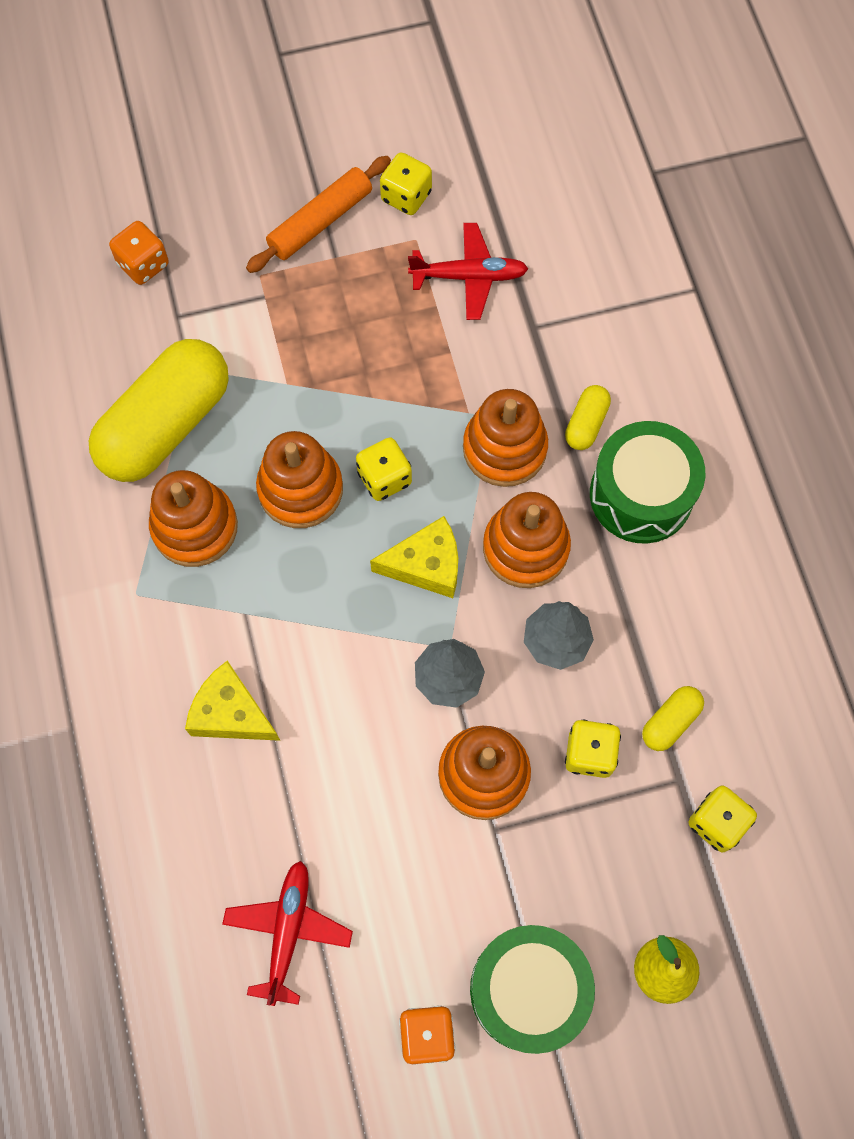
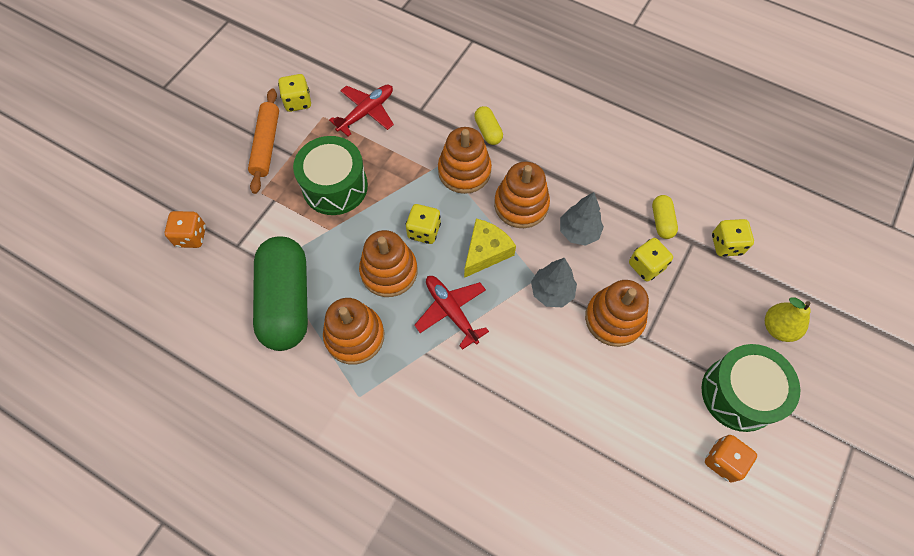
camera: 45 degrees left, 5 degrees down
(166, 425) = (286, 301): yellow capsule -> green capsule
(231, 713) = (470, 406): yellow cheese -> none
(288, 931) = (611, 481): red plane -> red plane (451, 311)
(641, 494) = (544, 140): green drum -> green drum (335, 186)

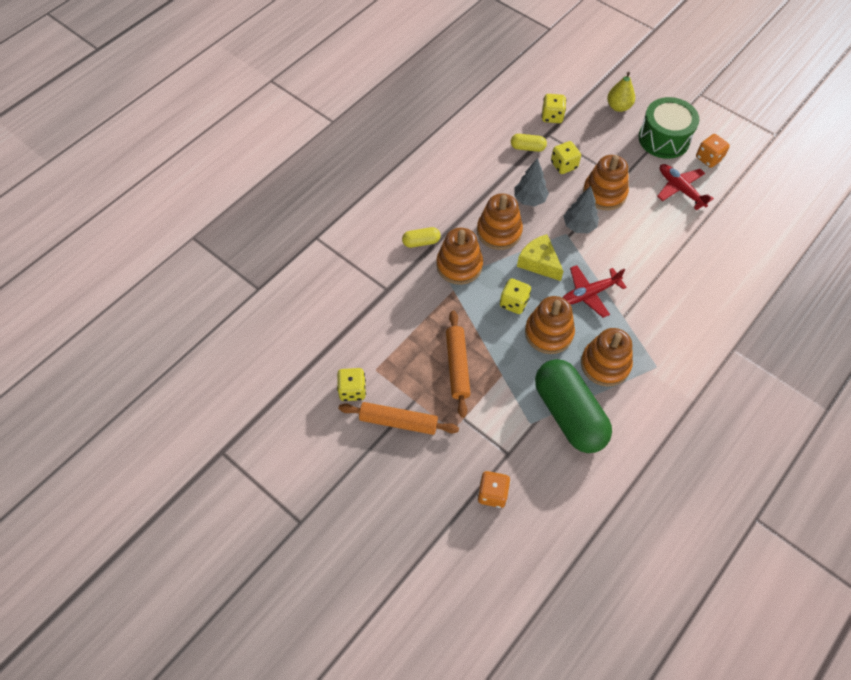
camera: 80 degrees left, 5 degrees down
(286, 301) = (569, 414): green capsule -> green capsule turned 60 degrees clockwise
(335, 186) = (457, 366): green drum -> orange rolling pin
(366, 112) = (379, 332): red plane -> red plane (680, 189)

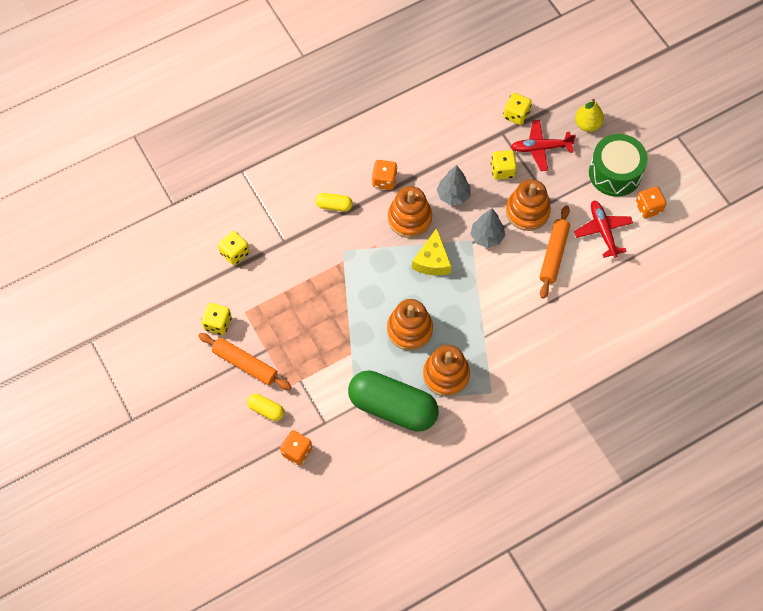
camera: 20 degrees right, 5 degrees up
(457, 366) = (316, 332): orange rolling pin -> orange rolling pin (553, 254)
(459, 205) = (384, 180): none -> orange dice
(459, 265) = (358, 239): orange stacking toy -> none
(514, 303) = (391, 291): yellow dice -> yellow dice (235, 253)
(527, 148) = (476, 141): yellow capsule -> yellow capsule (266, 410)
(539, 262) = (432, 260): yellow cheese -> yellow cheese turned 150 degrees counterclockwise
(569, 414) = (392, 407): green capsule -> green capsule turned 60 degrees counterclockwise
(589, 294) = (464, 305): red plane -> red plane (540, 148)

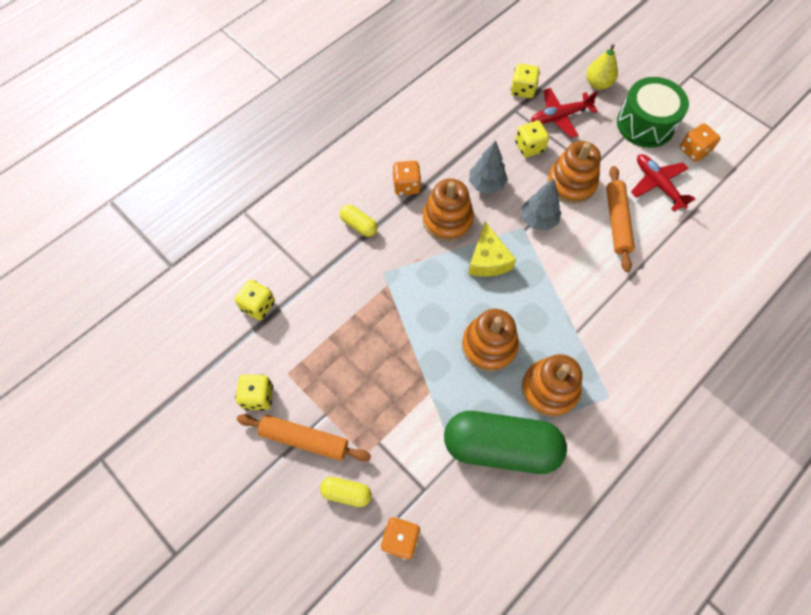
camera: 15 degrees left, 0 degrees up
(334, 206) = (359, 225): yellow capsule -> yellow capsule turned 45 degrees clockwise

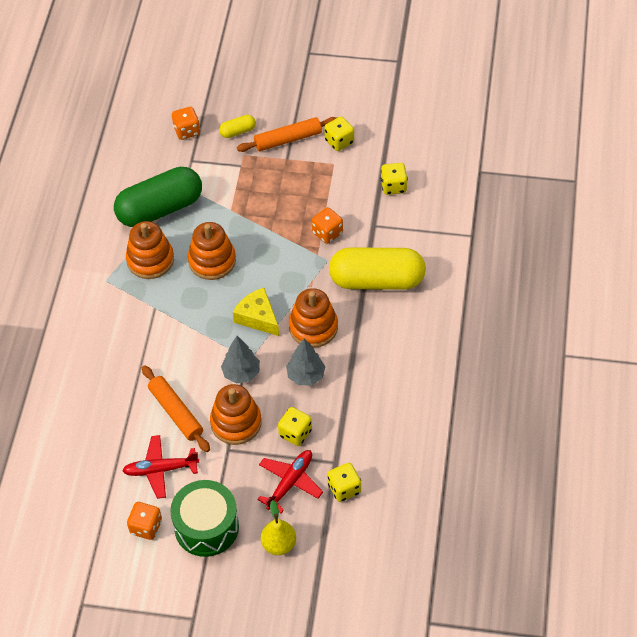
camera: 145 degrees right, 10 degrees down
(359, 225) = (377, 280): yellow capsule -> yellow capsule, size x2.34
(406, 186) = (369, 333): orange dice -> orange dice (327, 233)
(658, 185) = (160, 469): red plane -> red plane turned 150 degrees clockwise

